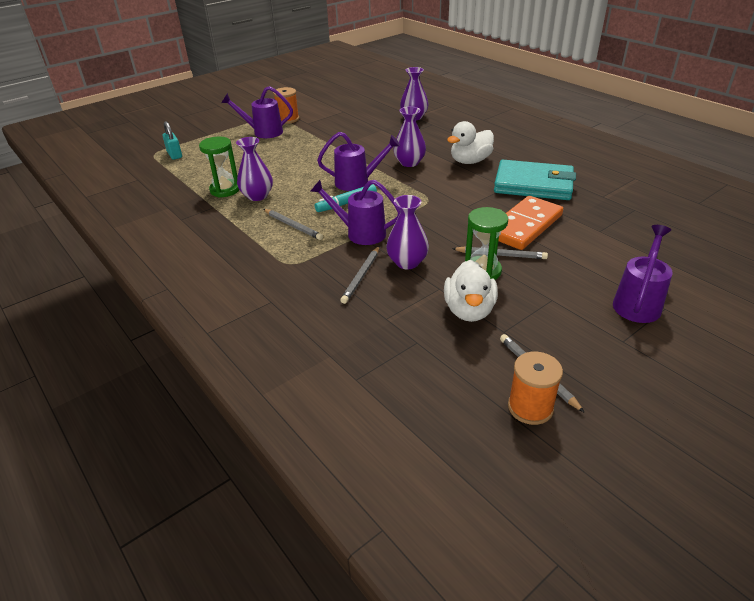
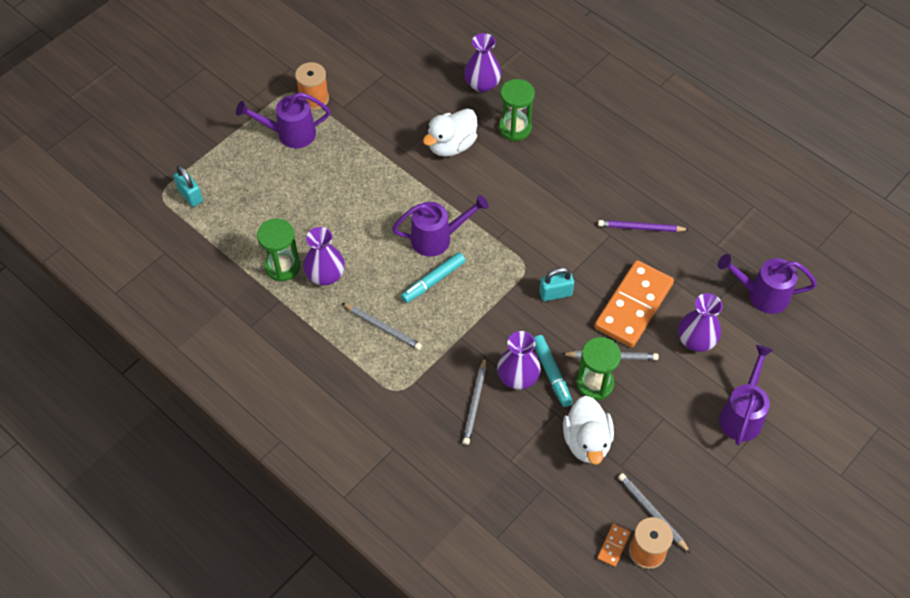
camera: 10 degrees left, 20 degrees up
(360, 233) = (460, 334): purple watering can -> purple watering can (762, 295)
(409, 162) = (492, 192): purple vase -> purple vase (696, 340)
(434, 135) = (515, 128): none -> green hourglass
(440, 262) = (551, 373): none -> turquoise marker
(452, 215) = (555, 293): none -> turquoise padlock
(470, 161) = (564, 184): white duck -> white duck (451, 145)
(489, 398) = (613, 546): none -> orange domino
(533, 184) = (641, 228): turquoise wallet -> purple pencil

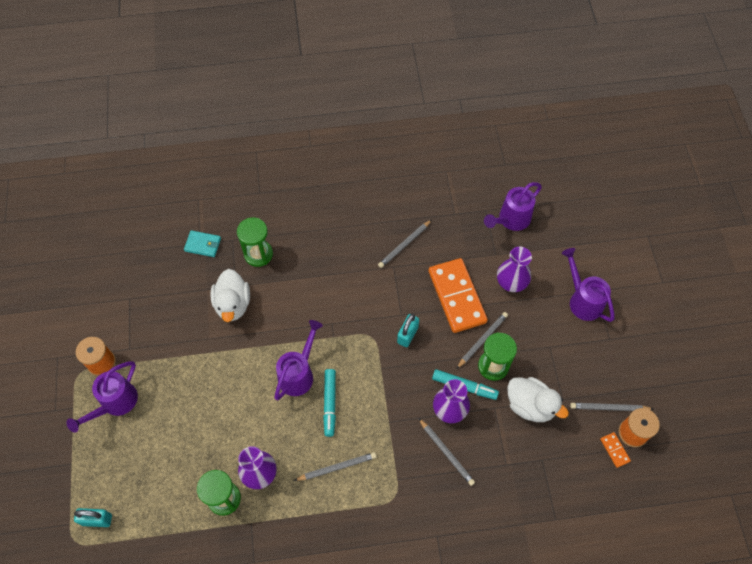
camera: 50 degrees left, 5 degrees up
(482, 84) = (203, 245): purple vase -> turquoise wallet
(641, 228) = (404, 245): purple pencil -> grey pencil

